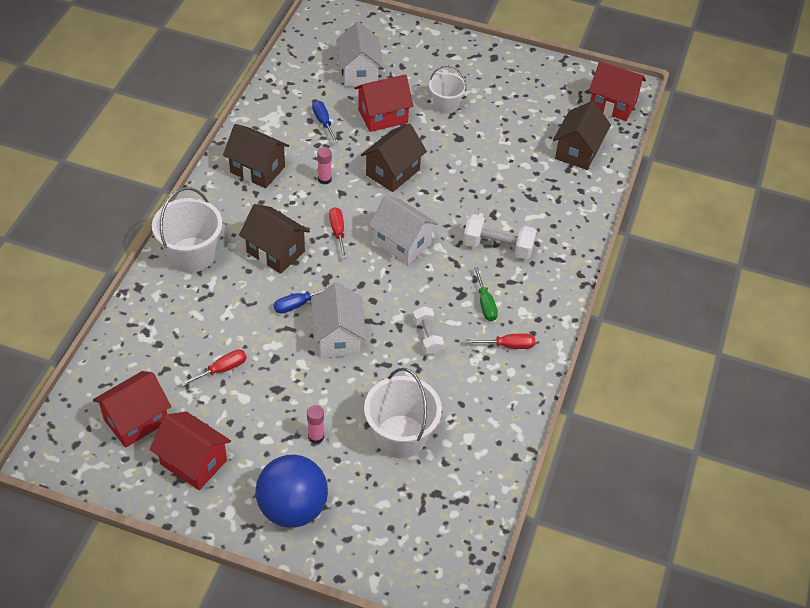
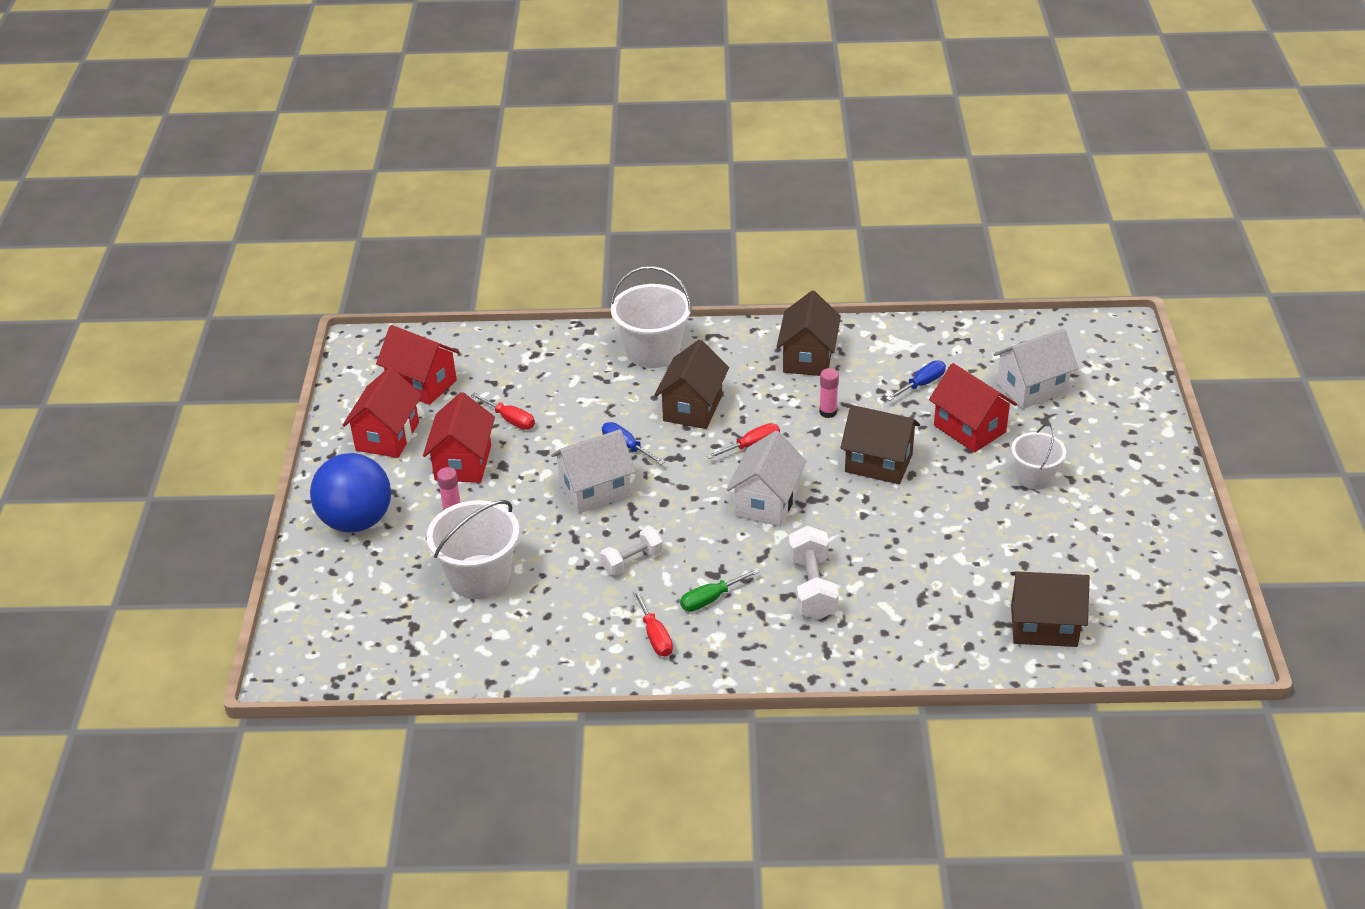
camera: 75 degrees right, 10 degrees down
(612, 105) = (1170, 643): red house -> red house (463, 463)

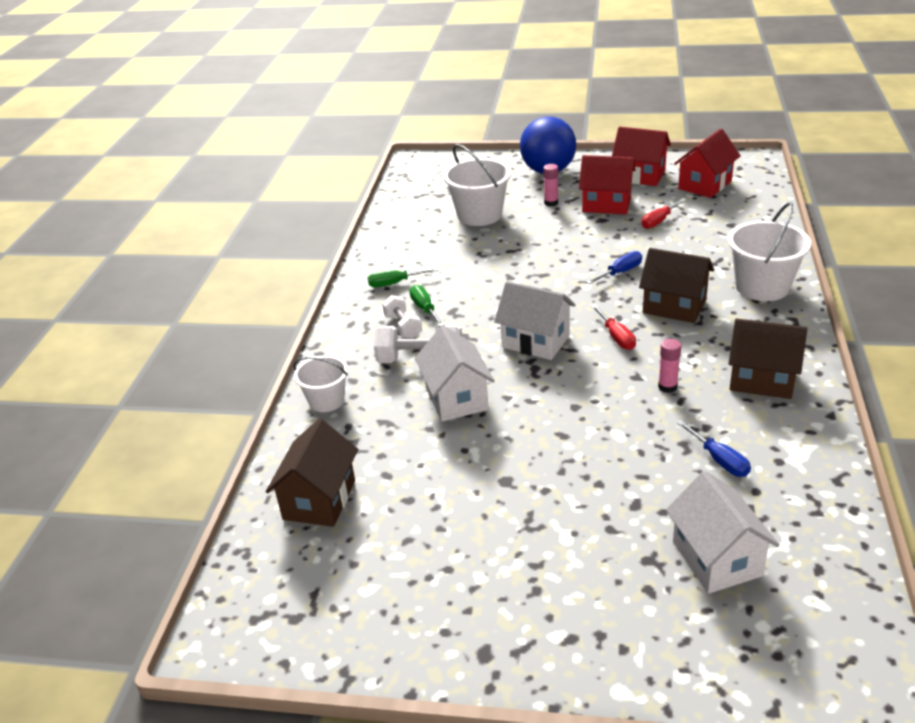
camera: 100 degrees right, 5 degrees down
(595, 490) = (566, 258): white house -> white house (456, 398)
(632, 561) = (478, 274): white dumbbell -> white dumbbell (403, 327)
(655, 636) = (395, 283): red screwdriver -> green screwdriver
(878, 463) = (582, 414): brown house -> none
(969, 429) = (635, 489): red house -> none
(1034, 477) = (544, 531): white bucket -> white bucket (326, 400)

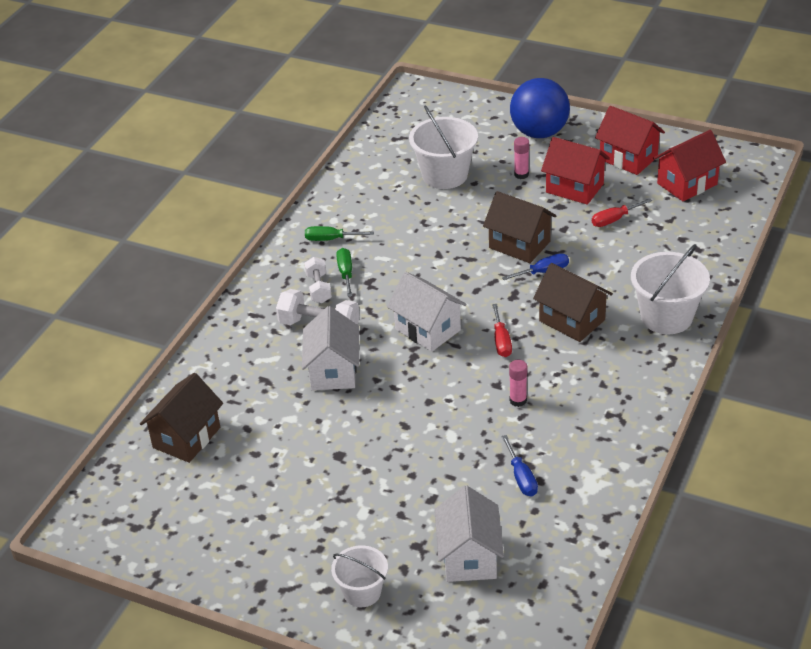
camera: 15 degrees right, 5 degrees up
(326, 400) = (225, 349): white bucket -> white bucket (362, 592)
(762, 380) = (604, 412): brown house -> brown house (519, 245)

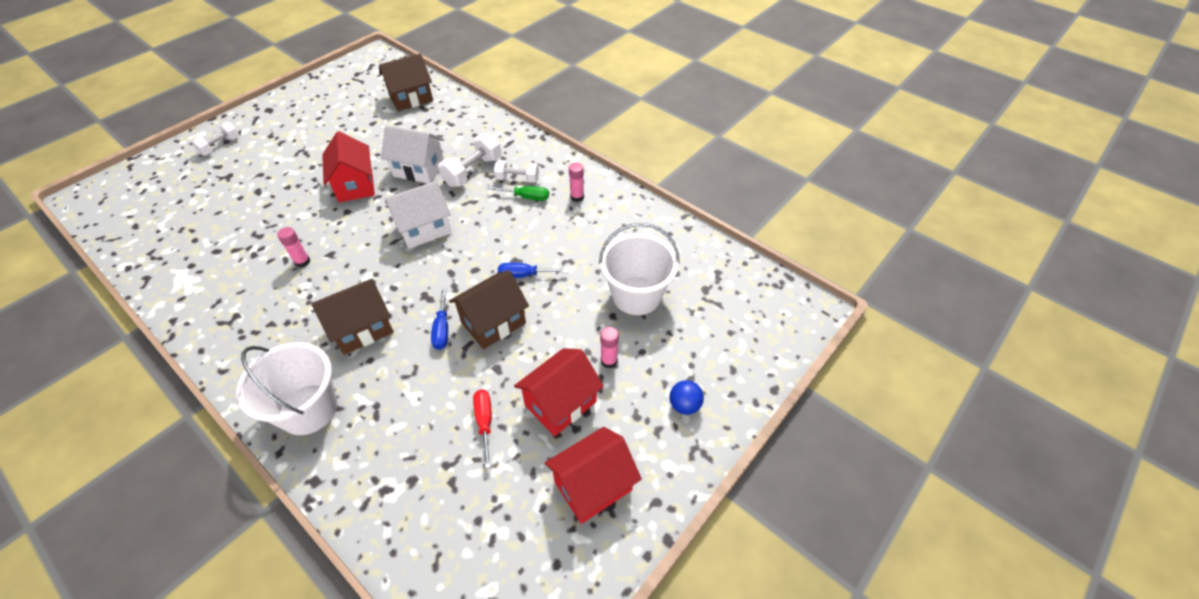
camera: 105 degrees right, 10 degrees up
(186, 437) = (411, 98): brown house -> brown house turned 75 degrees counterclockwise
(331, 239) = (577, 197): green screwdriver -> pink glue stick
(362, 592) = (220, 146): white bucket -> white dumbbell
(469, 557) = (193, 197): white house -> none
(501, 341) = (375, 271): red screwdriver -> none
(521, 477) = (229, 241): blue screwdriver -> blue screwdriver (524, 275)
(539, 133) = (684, 405): blue ball -> blue ball, size x0.44
(687, 184) = (508, 536): red house -> red house (355, 185)

